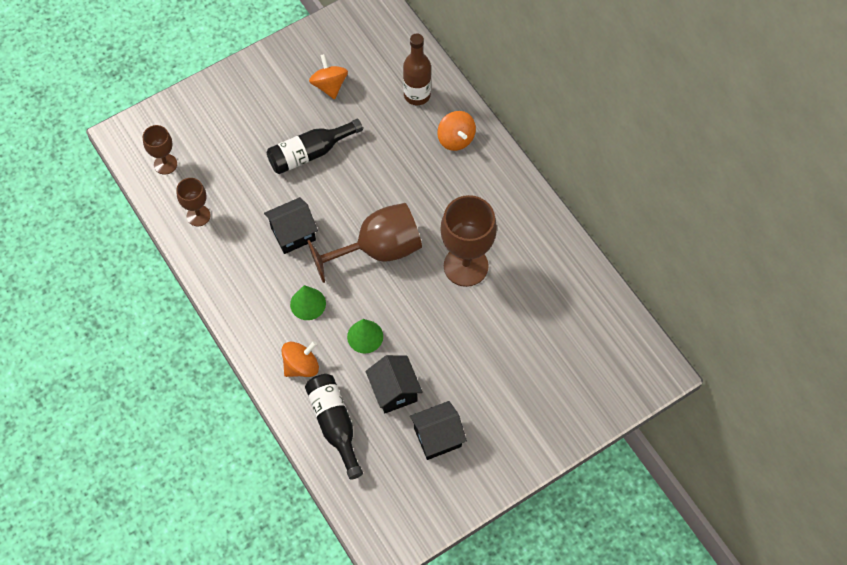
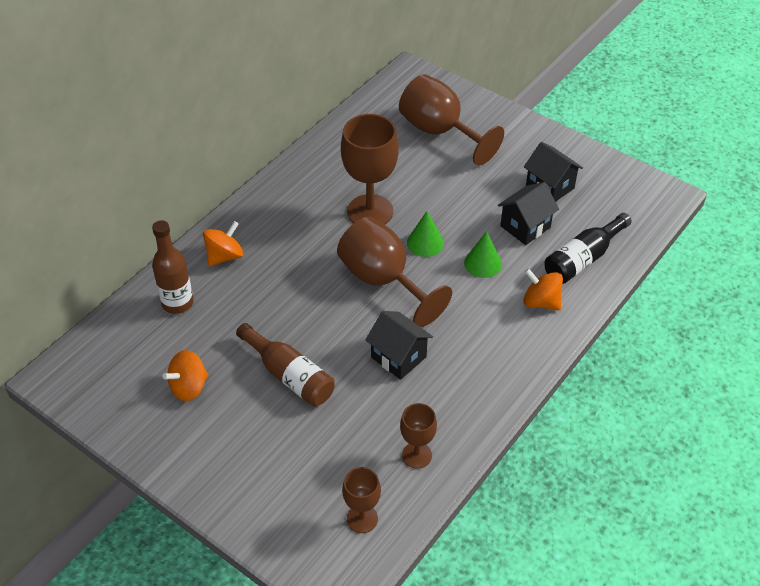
camera: 110 degrees left, 15 degrees down
(308, 303) = (472, 318): green cone -> green cone (425, 243)
(310, 153) = (289, 375): black bottle -> brown bottle
(554, 366) = (439, 131): none -> brown goblet

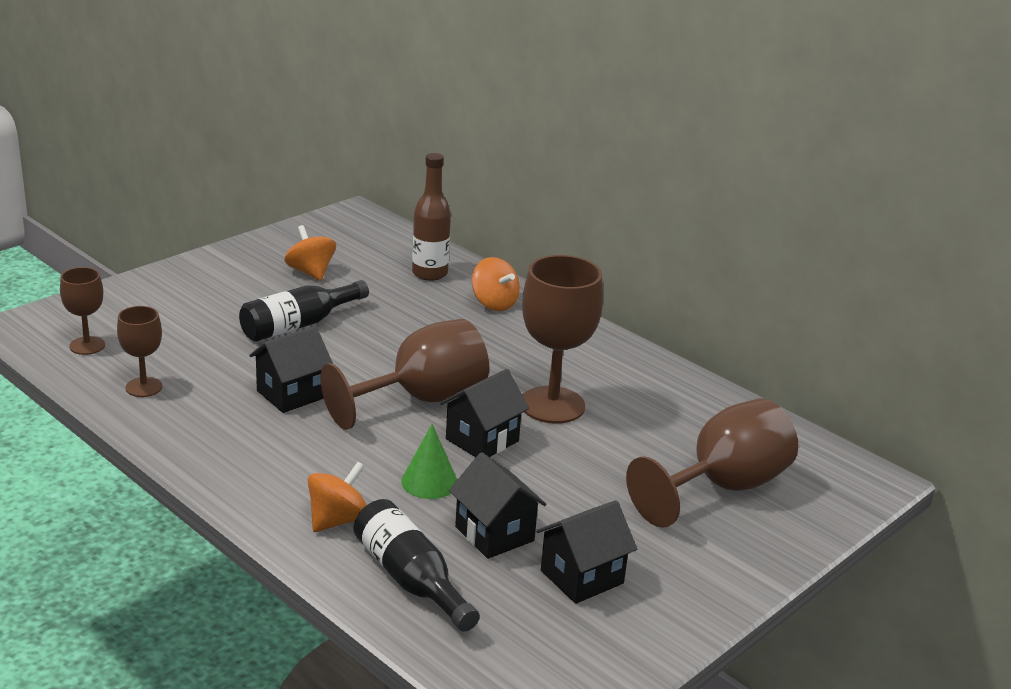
camera: 95 degrees right, 20 degrees down
(289, 375) = (299, 325): brown bottle -> black bottle
(425, 243) = (482, 440): green cone -> black house

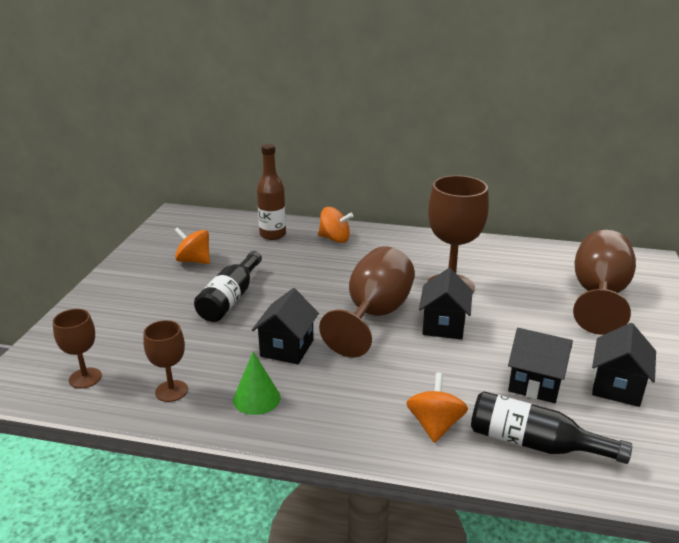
camera: 30 degrees left, 0 degrees up
(429, 482) = (452, 368): green cone -> green cone (256, 398)

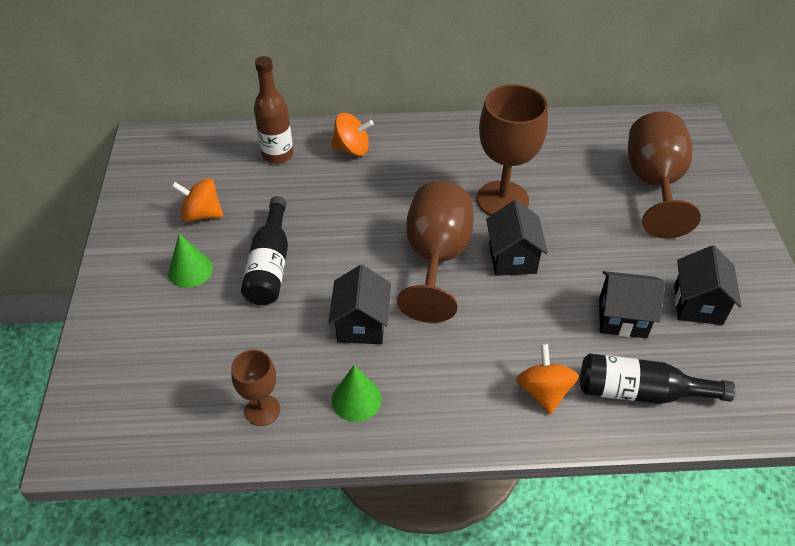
camera: 15 degrees left, 20 degrees up
(85, 378) = (158, 414): brown goblet -> none
(165, 292) = (190, 270): none -> green cone

